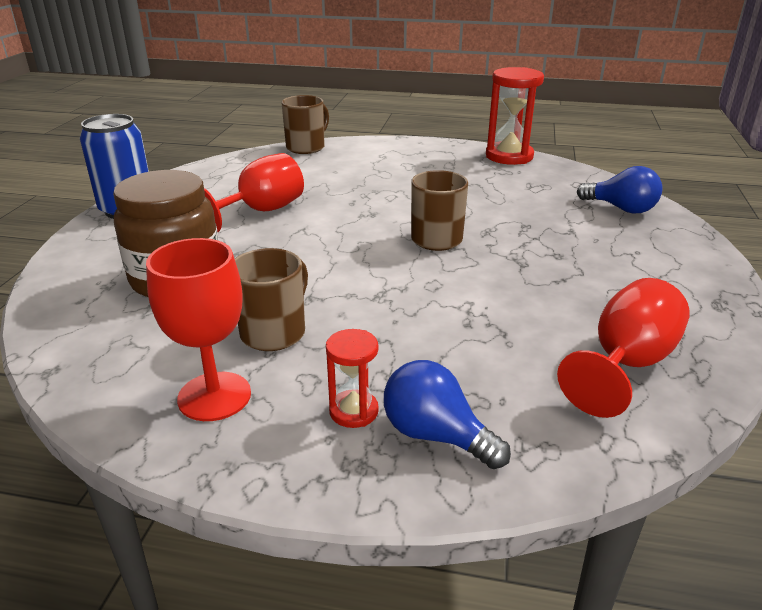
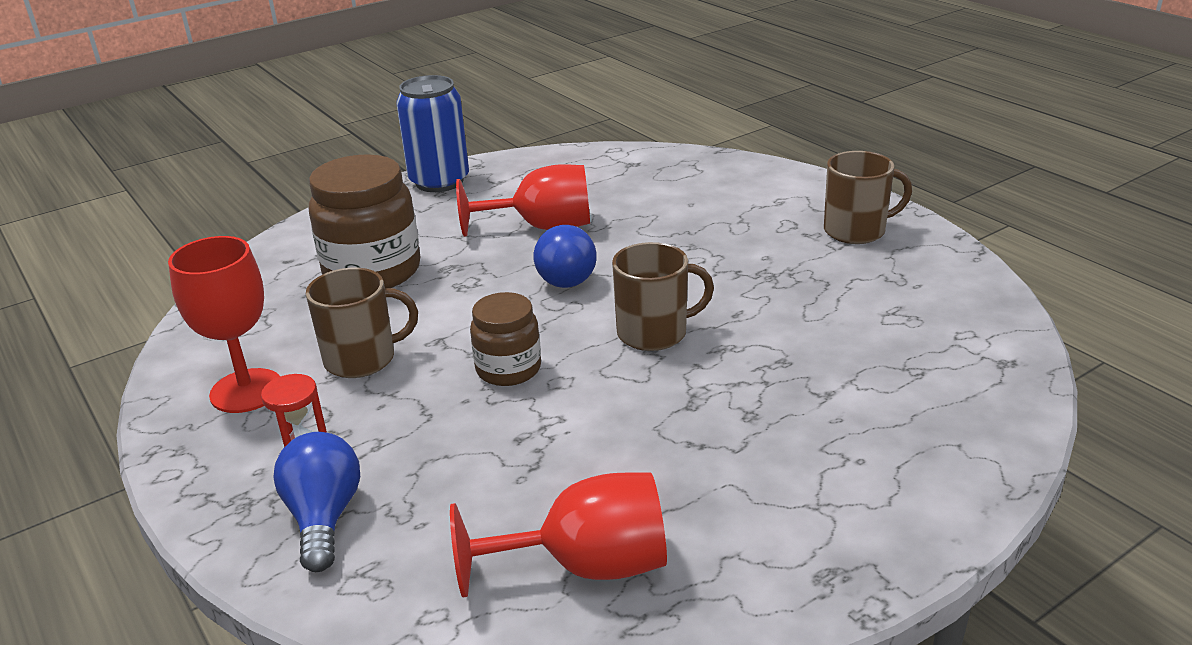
camera: 45 degrees right, 0 degrees up
(306, 147) = (711, 160): brown mug -> brown mug (856, 231)
(389, 292) = (508, 369): none -> brown jar
(509, 156) = (945, 258): red hourglass -> none
(621, 209) = (958, 396): blue light bulb -> blue light bulb (564, 276)

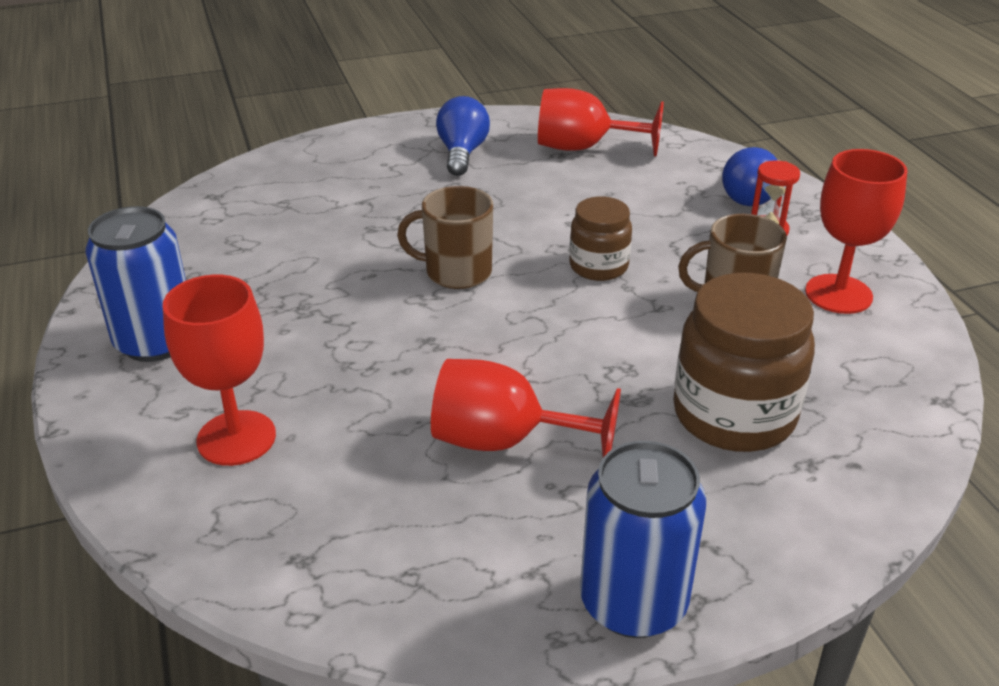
camera: 165 degrees left, 5 degrees up
(564, 276) = (510, 355): blue light bulb -> blue light bulb (462, 153)
(725, 196) = (236, 438): none -> red goblet
(856, 231) = (156, 341): brown mug -> blue can

